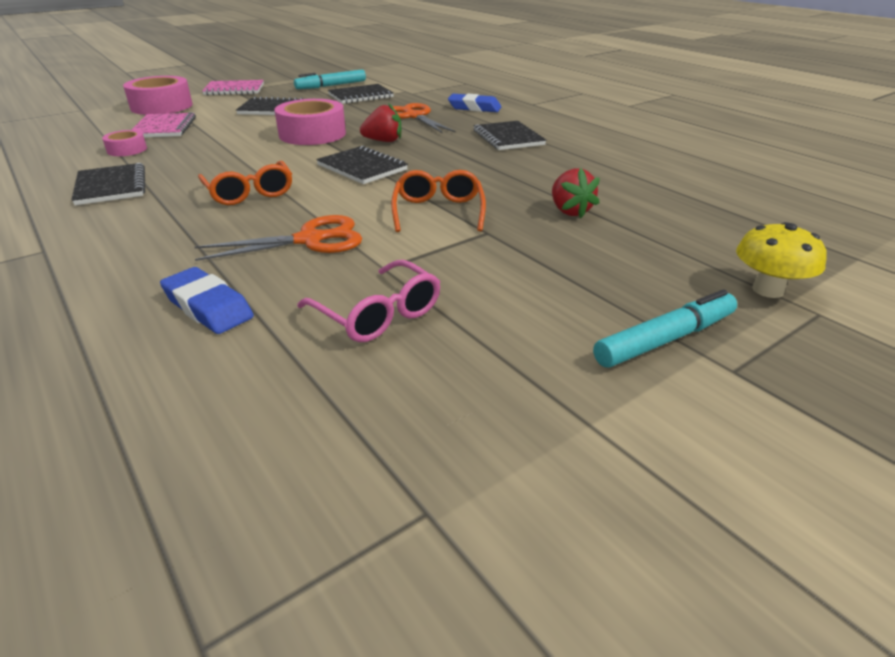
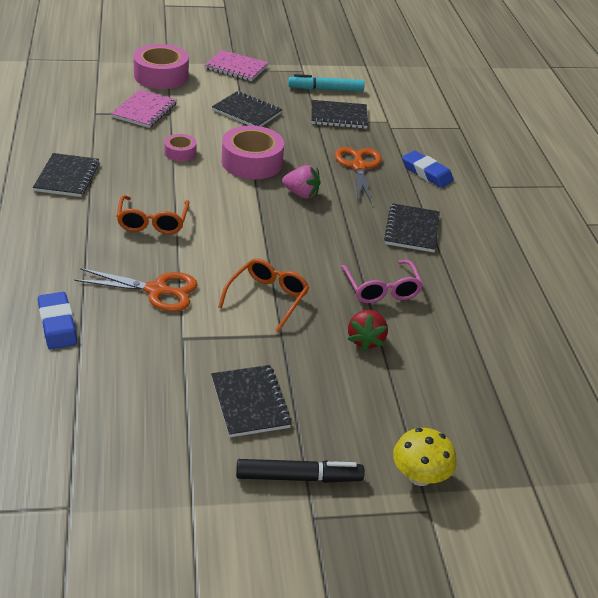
camera: 25 degrees right, 5 degrees up
(127, 150) = (101, 133): pink tape -> pink tape (180, 153)
(362, 167) = (255, 223): black notebook -> black notebook (250, 402)
(378, 314) = (147, 375): pink glasses -> pink glasses (381, 289)
(383, 141) = (301, 194): red strawberry -> pink strawberry
(664, 339) = (298, 477): turquoise marker -> black marker

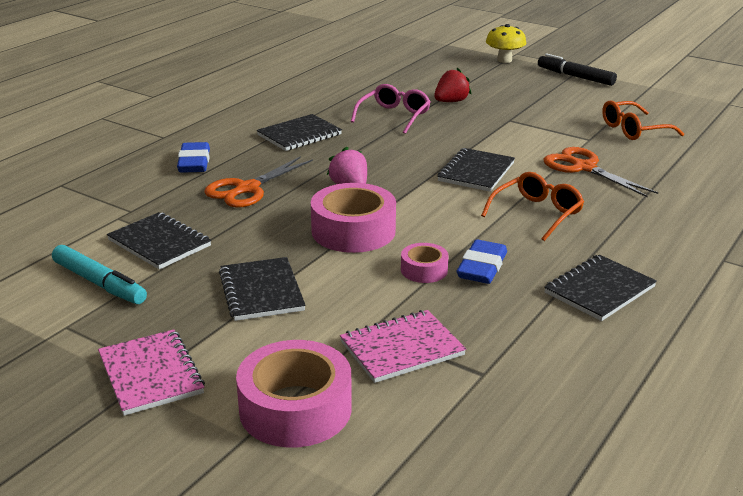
camera: 135 degrees left, 10 degrees down
(57, 325) = (691, 174): blue eraser -> blue eraser (482, 268)
(250, 402) = (572, 103): black notebook -> black notebook (476, 172)
(267, 298) = (493, 137): orange glasses -> orange glasses (633, 130)

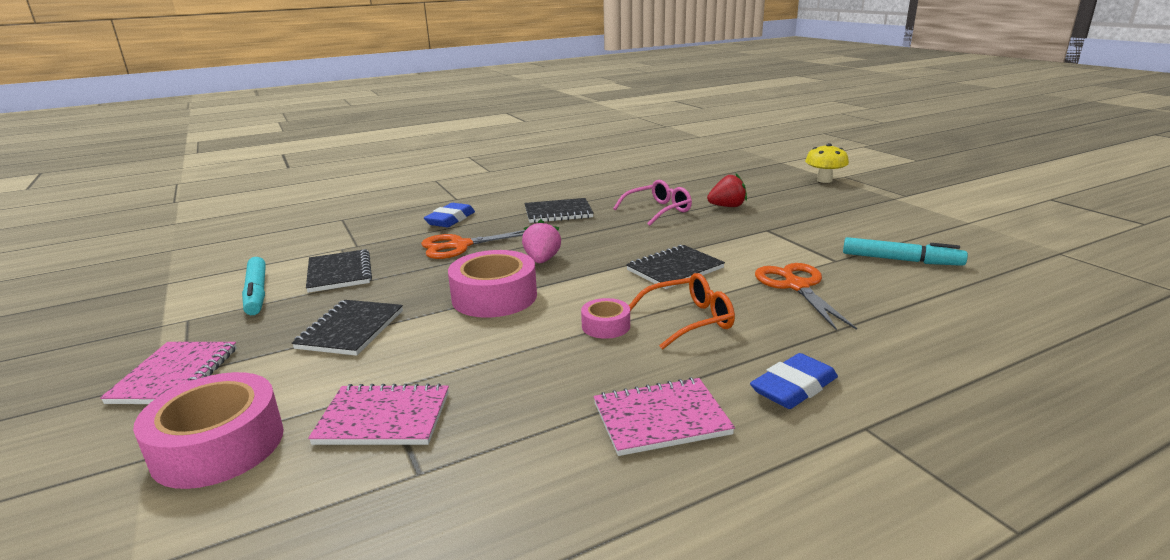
camera: 30 degrees right, 5 degrees down
(424, 270) = (507, 347): pink tape -> pink tape (606, 326)
(482, 268) = (564, 359): blue eraser -> blue eraser (793, 388)
(575, 77) = (886, 203): black marker -> none
(599, 290) = (661, 419): black notebook -> pink notebook
(633, 130) = (900, 260): orange glasses -> turquoise marker

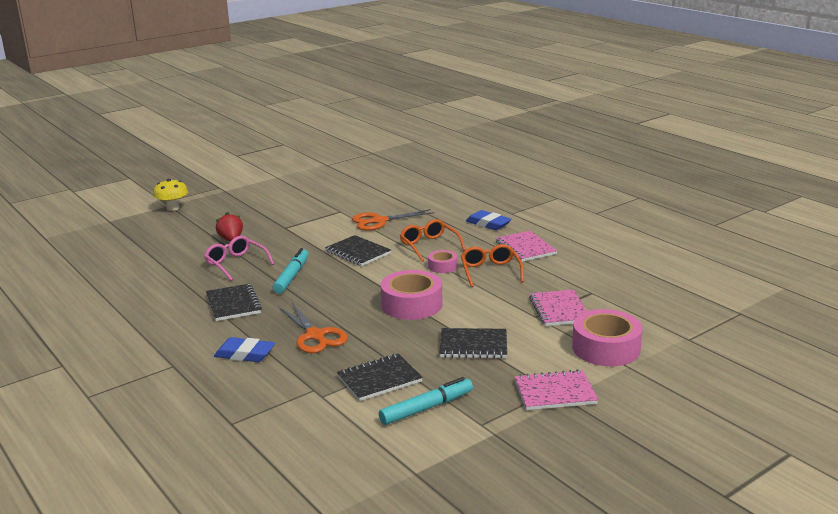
camera: 100 degrees left, 0 degrees up
(542, 260) = (345, 297): pink strawberry -> none
(568, 366) = (490, 271): none -> orange glasses
(900, 260) = (339, 196): turquoise marker -> turquoise marker (291, 276)

